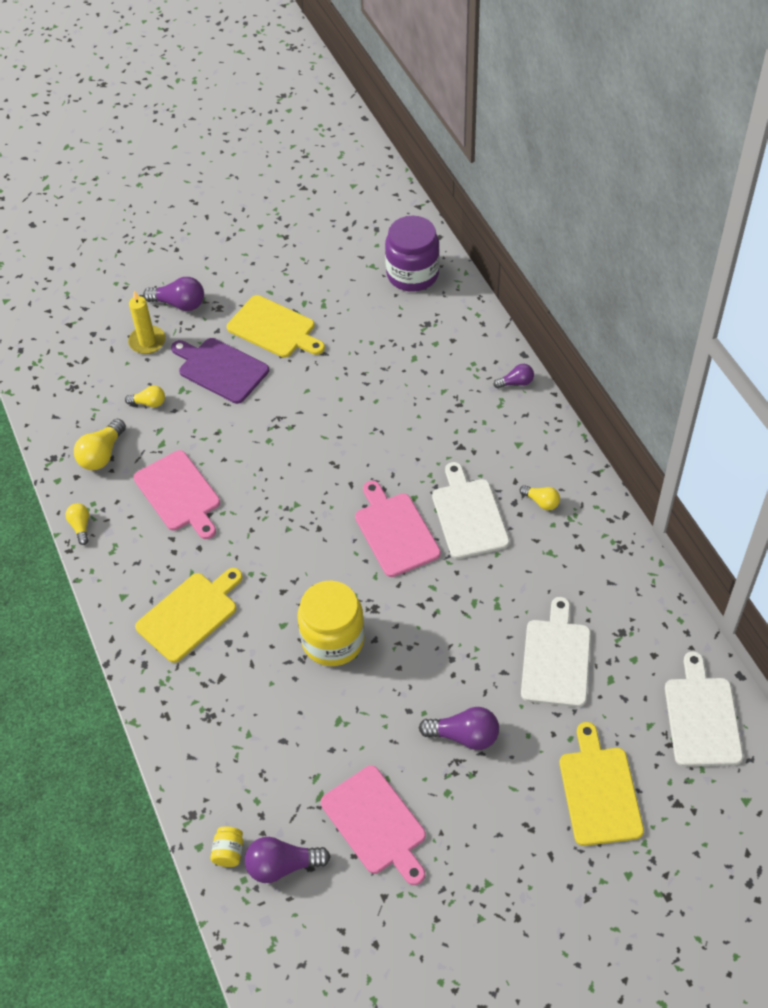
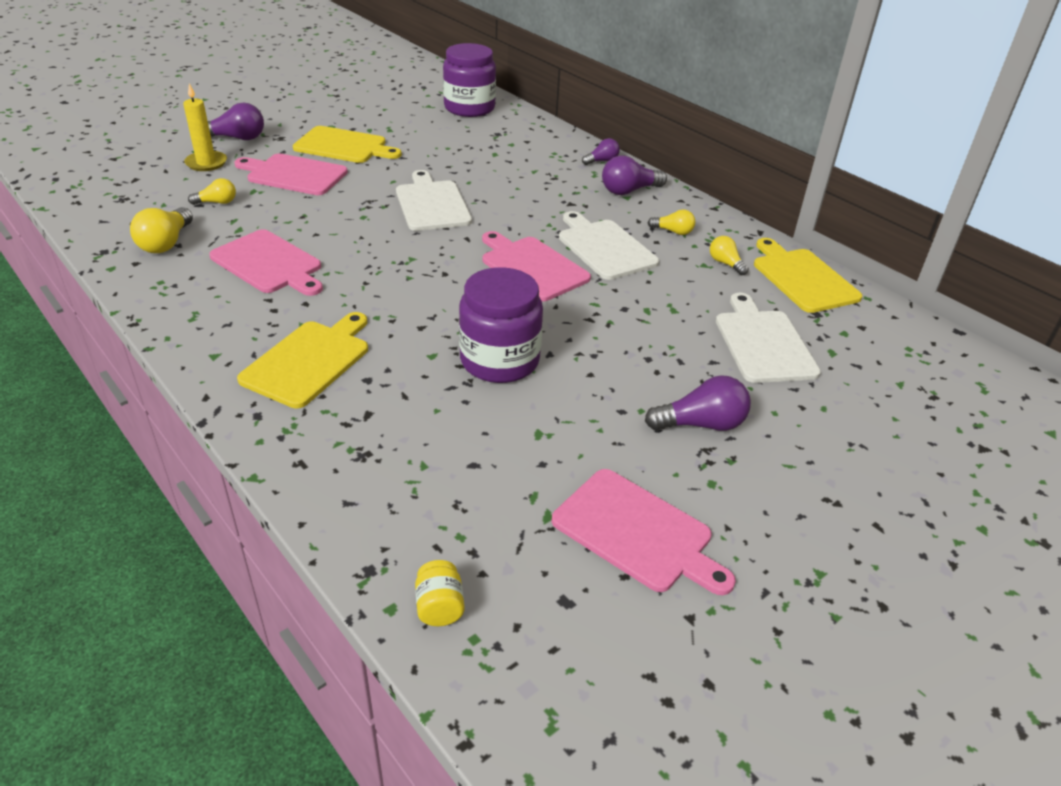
camera: 20 degrees left, 15 degrees down
(81, 526) = (147, 302): yellow light bulb -> yellow light bulb (725, 263)
(220, 369) = (294, 175): purple cutting board -> pink cutting board
(282, 865) = (527, 608): purple light bulb -> purple light bulb (629, 191)
(333, 640) = (499, 360): yellow jar -> purple jar
(599, 791) = (889, 451): yellow cutting board -> yellow cutting board (802, 278)
(701, 717) = (948, 369): white cutting board -> white cutting board (431, 204)

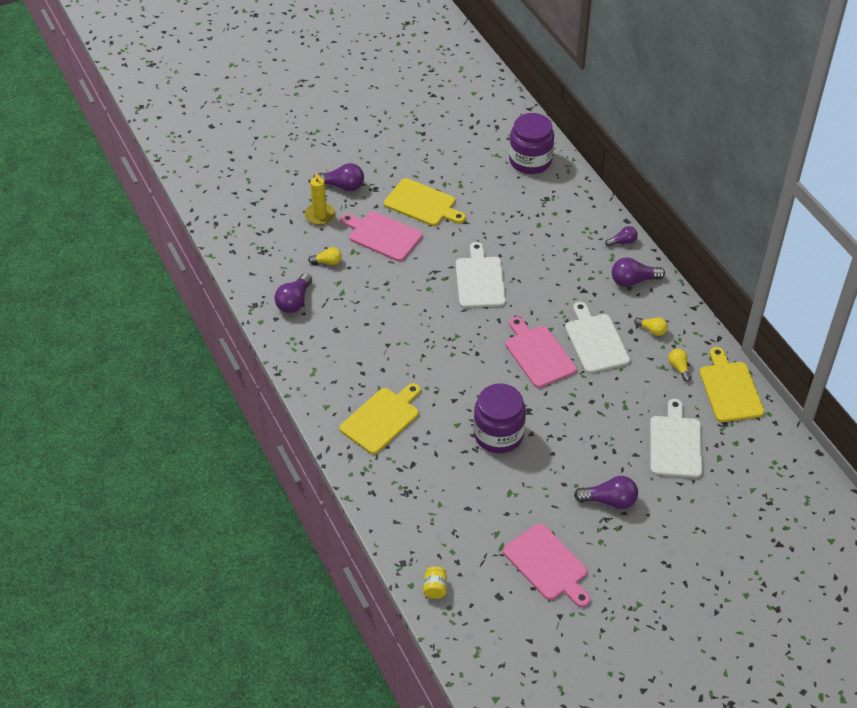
camera: 15 degrees right, 10 degrees up
(166, 243) = (294, 301): yellow light bulb -> purple light bulb
(269, 263) = (361, 329): pink cutting board -> none

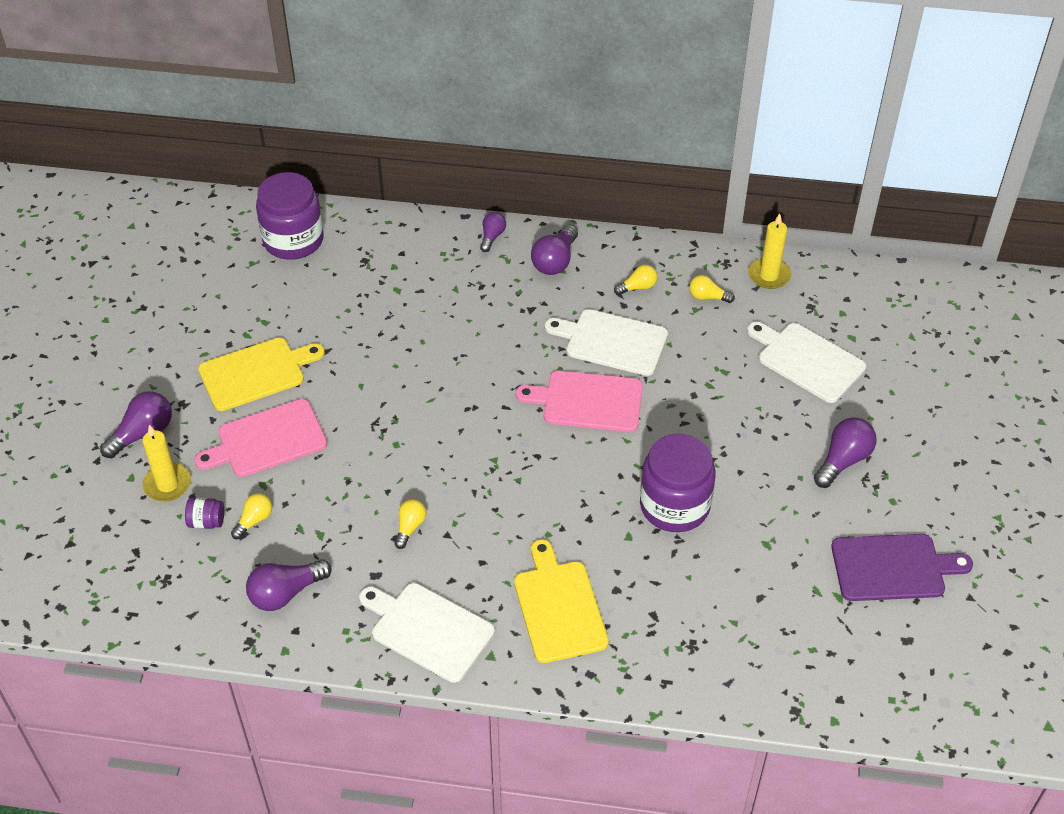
camera: 55 degrees left, 0 degrees up
(294, 301) = (286, 593): purple light bulb -> purple light bulb turned 90 degrees clockwise
(310, 244) = (206, 522): none -> purple jar
(378, 326) = (410, 527): none -> yellow light bulb
(435, 588) = (855, 698): yellow jar -> none
(479, 280) = (429, 389): white cutting board -> white cutting board (428, 630)
(547, 564) = (892, 567): pink cutting board -> purple cutting board
(729, 389) = (769, 275): yellow cutting board -> yellow candle

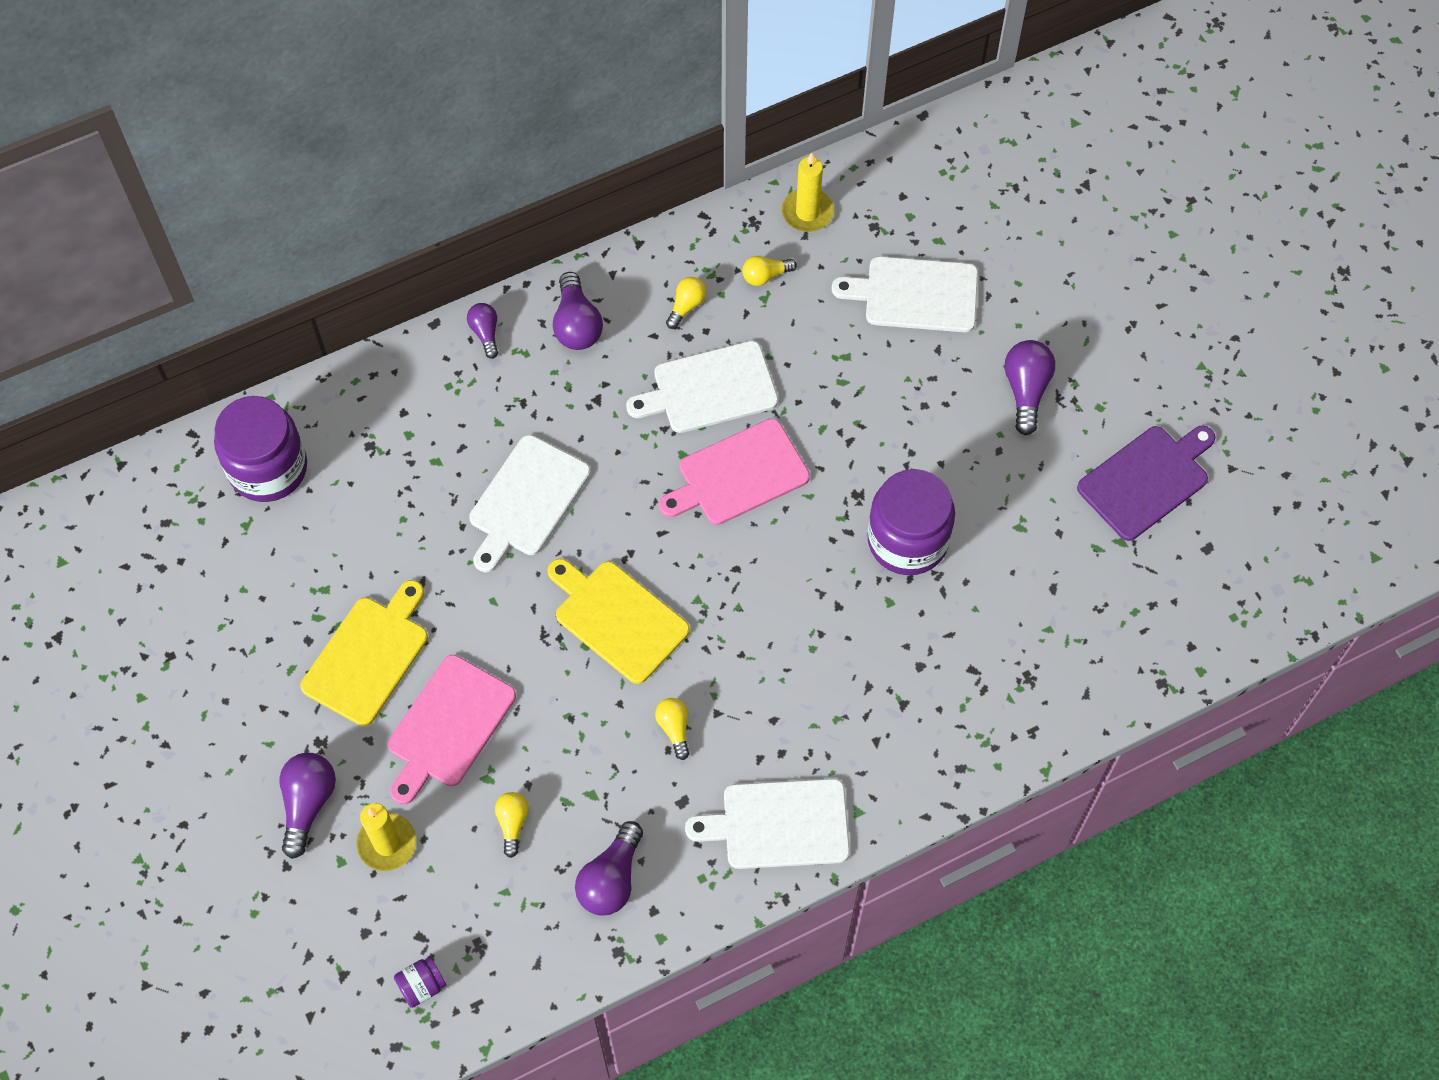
camera: 35 degrees left, 15 degrees up
(206, 522) = (465, 857): purple jar -> purple jar (422, 986)
(434, 341) = (527, 500): none -> white cutting board
(558, 607) = (881, 719): yellow cutting board -> yellow cutting board (617, 619)

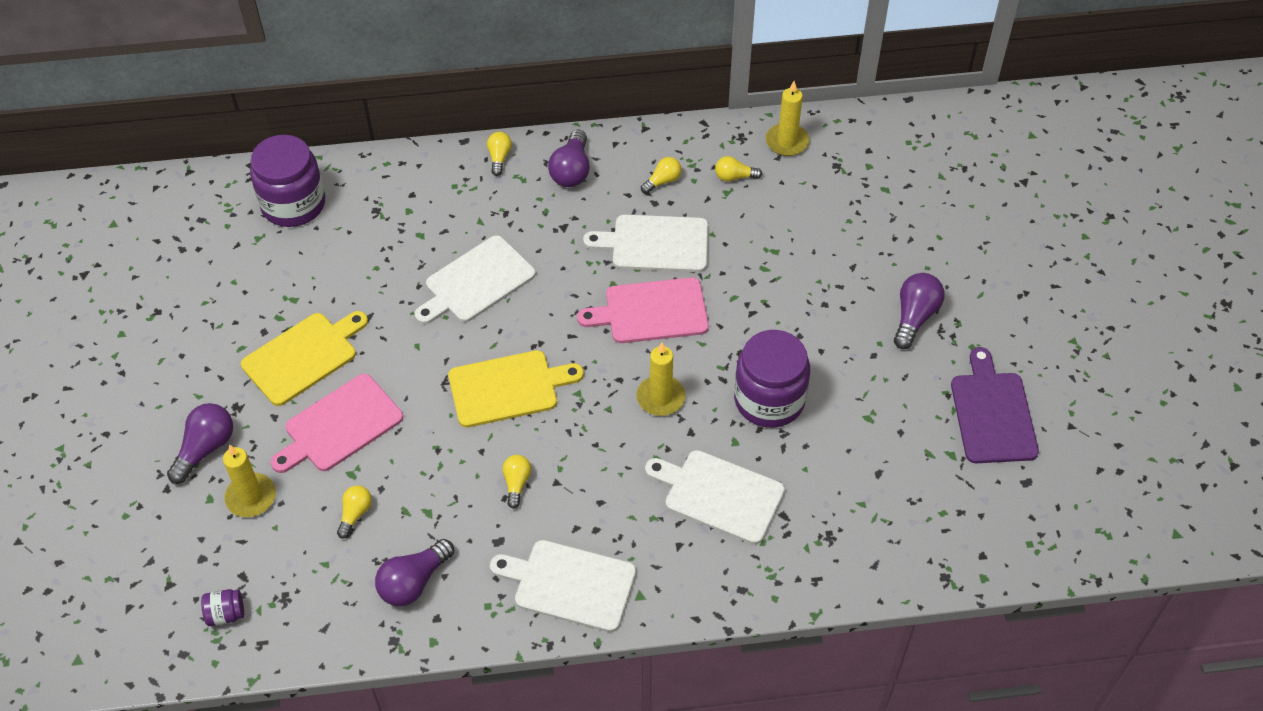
camera: 20 degrees right, 10 degrees down
(485, 333) = (499, 158): purple light bulb -> yellow light bulb
(617, 619) = (508, 388): yellow cutting board -> yellow cutting board turned 105 degrees clockwise
(789, 576) = (660, 397): none -> yellow candle
(915, 295) = (850, 222): white cutting board -> white cutting board (719, 495)
(1146, 480) = (992, 413): purple cutting board -> purple cutting board turned 75 degrees counterclockwise

